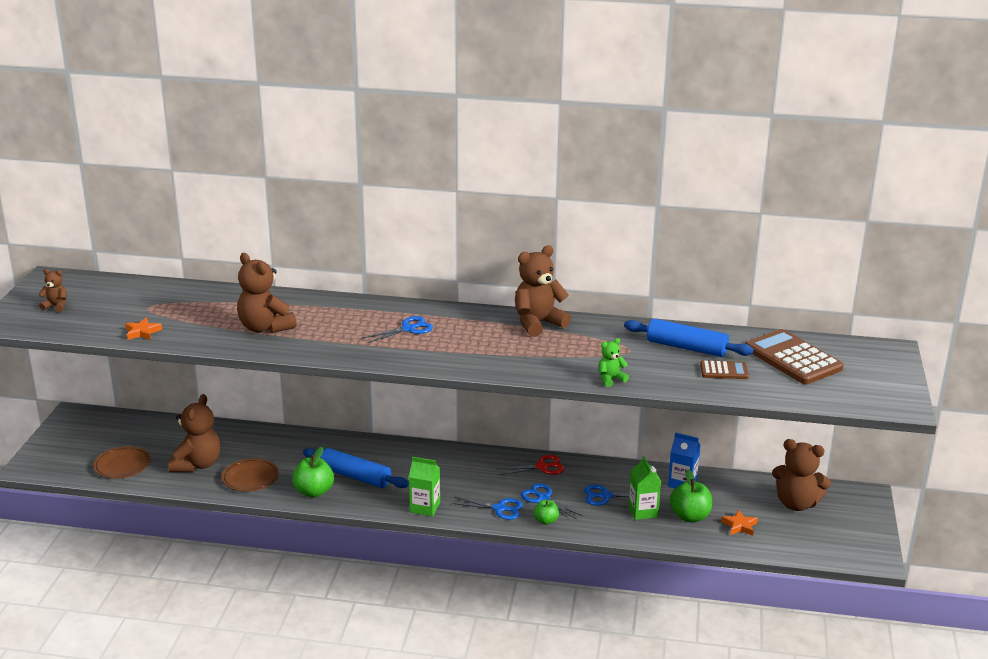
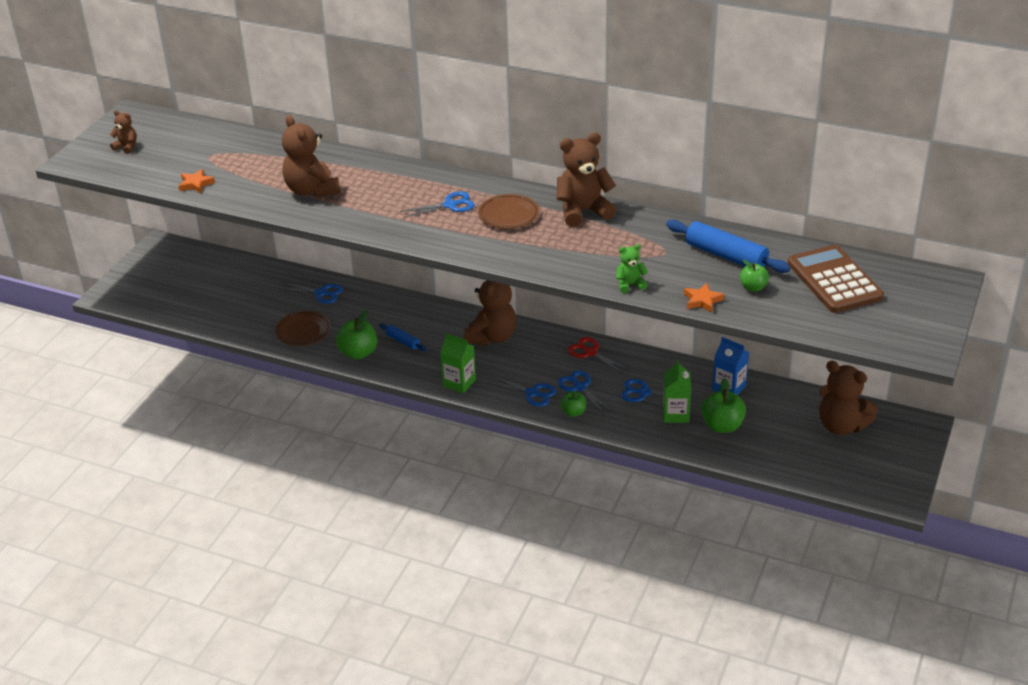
camera: 15 degrees right, 10 degrees up
(122, 466) = (190, 304): brown plate -> brown plate (508, 215)
(197, 464) = (258, 311): brown teddy bear -> brown teddy bear (492, 337)
(256, 442) = (321, 293): none -> blue scissors
(355, 476) = (403, 341): blue rolling pin -> blue rolling pin, size x0.52
(542, 467) = (590, 353): red scissors -> red scissors turned 135 degrees counterclockwise
(724, 371) = (753, 287): brown calculator -> green apple
(739, 526) = (770, 443): orange star -> orange star (702, 300)

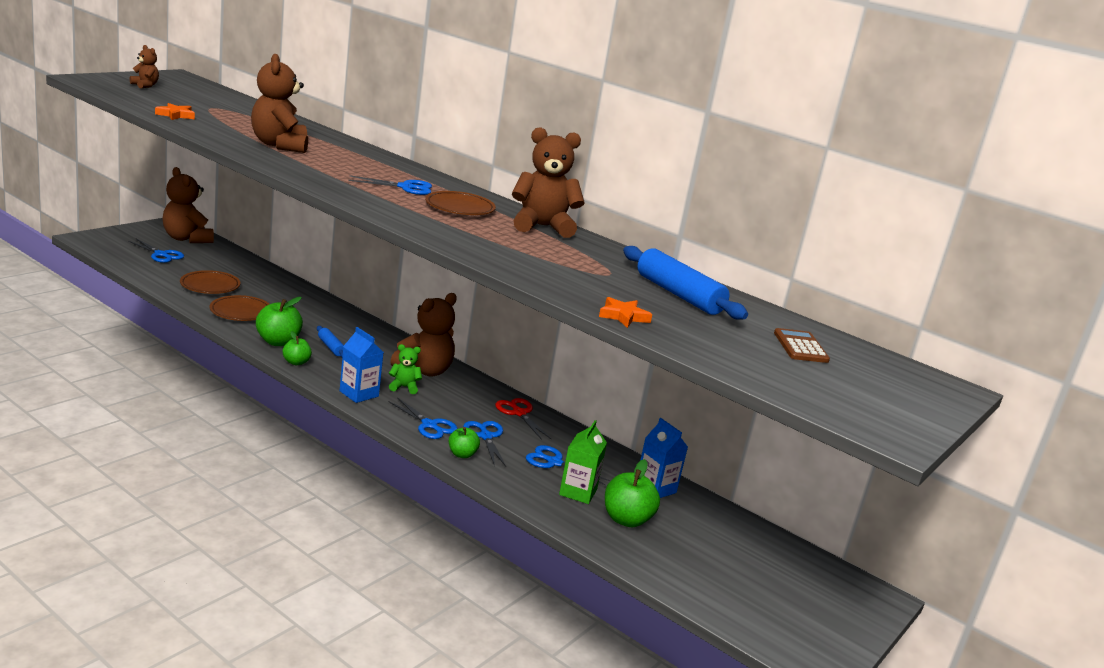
camera: 10 degrees right, 15 degrees down
(254, 311) = (210, 286): none -> brown plate
(321, 293) = (285, 293): blue scissors -> blue scissors (161, 254)
(459, 383) = (359, 394): green carton -> blue carton
(630, 284) = (547, 282): green teddy bear -> green teddy bear (404, 387)
(753, 287) = (694, 324): green apple -> green apple (296, 362)
(834, 280) = (800, 347): brown calculator -> brown calculator, size x0.51
(841, 426) = (774, 565): brown teddy bear -> brown teddy bear (187, 239)

